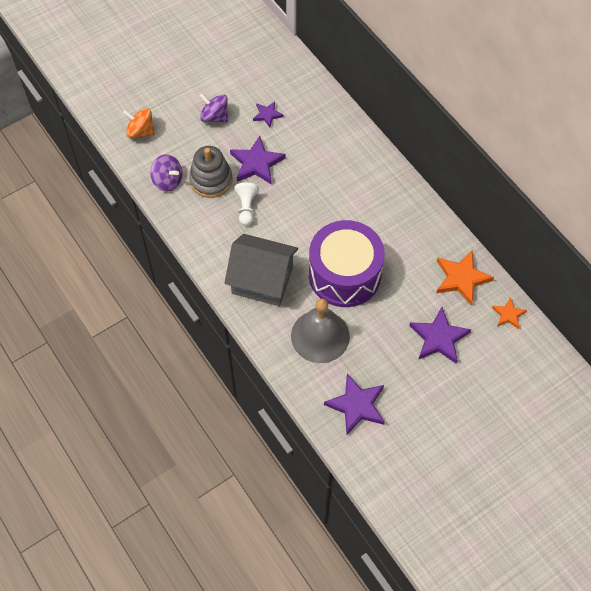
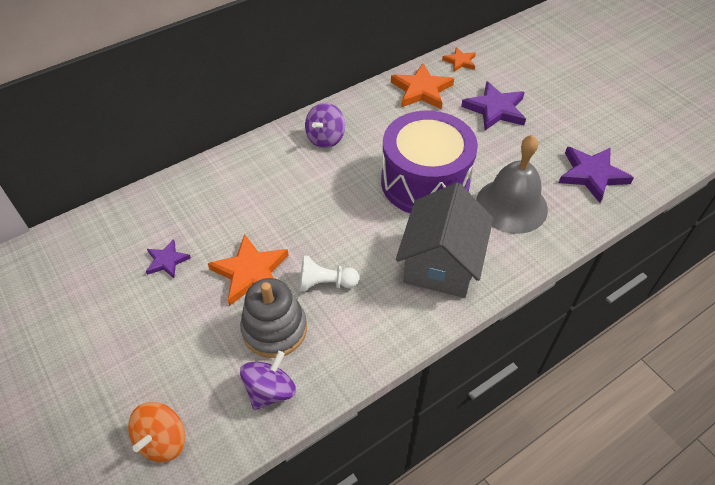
camera: 90 degrees left, 10 degrees down
(214, 117) = (155, 328): purple spinning top -> purple spinning top (325, 138)
(256, 163) = (251, 272): purple star -> orange star

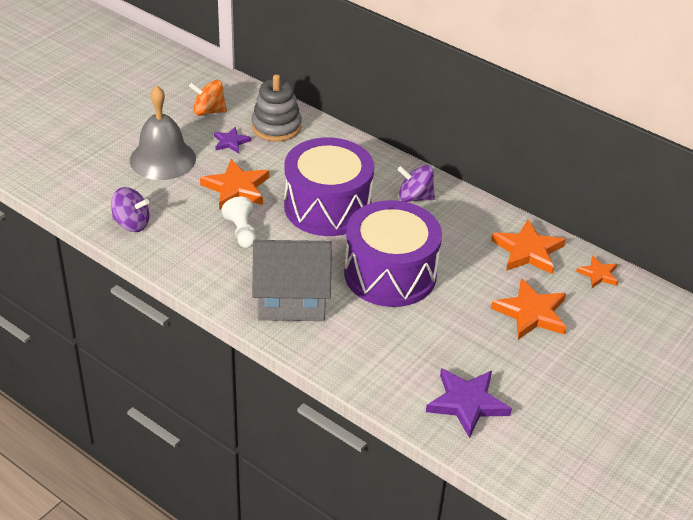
camera: 70 degrees right, 10 degrees down
(163, 440) = (79, 183): orange spinning top -> orange spinning top (208, 111)
(274, 329) = (186, 213): grey stacking toy -> grey stacking toy (276, 127)
(314, 203) = (327, 207): none -> purple drum
(495, 109) = (531, 313): purple star -> orange star
(511, 205) = (388, 341): grey bell -> grey bell (162, 159)

